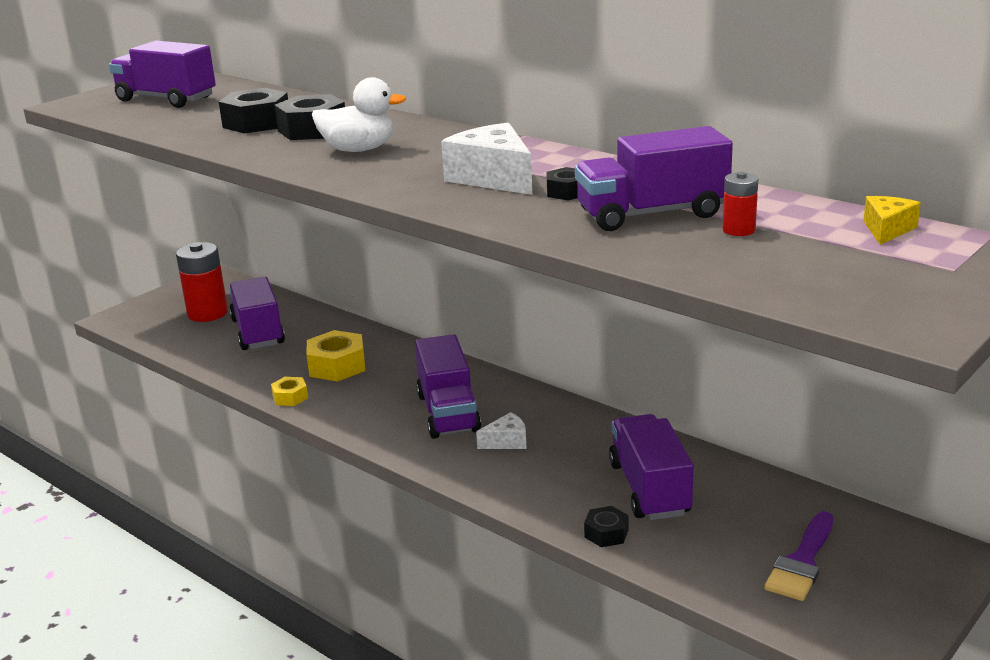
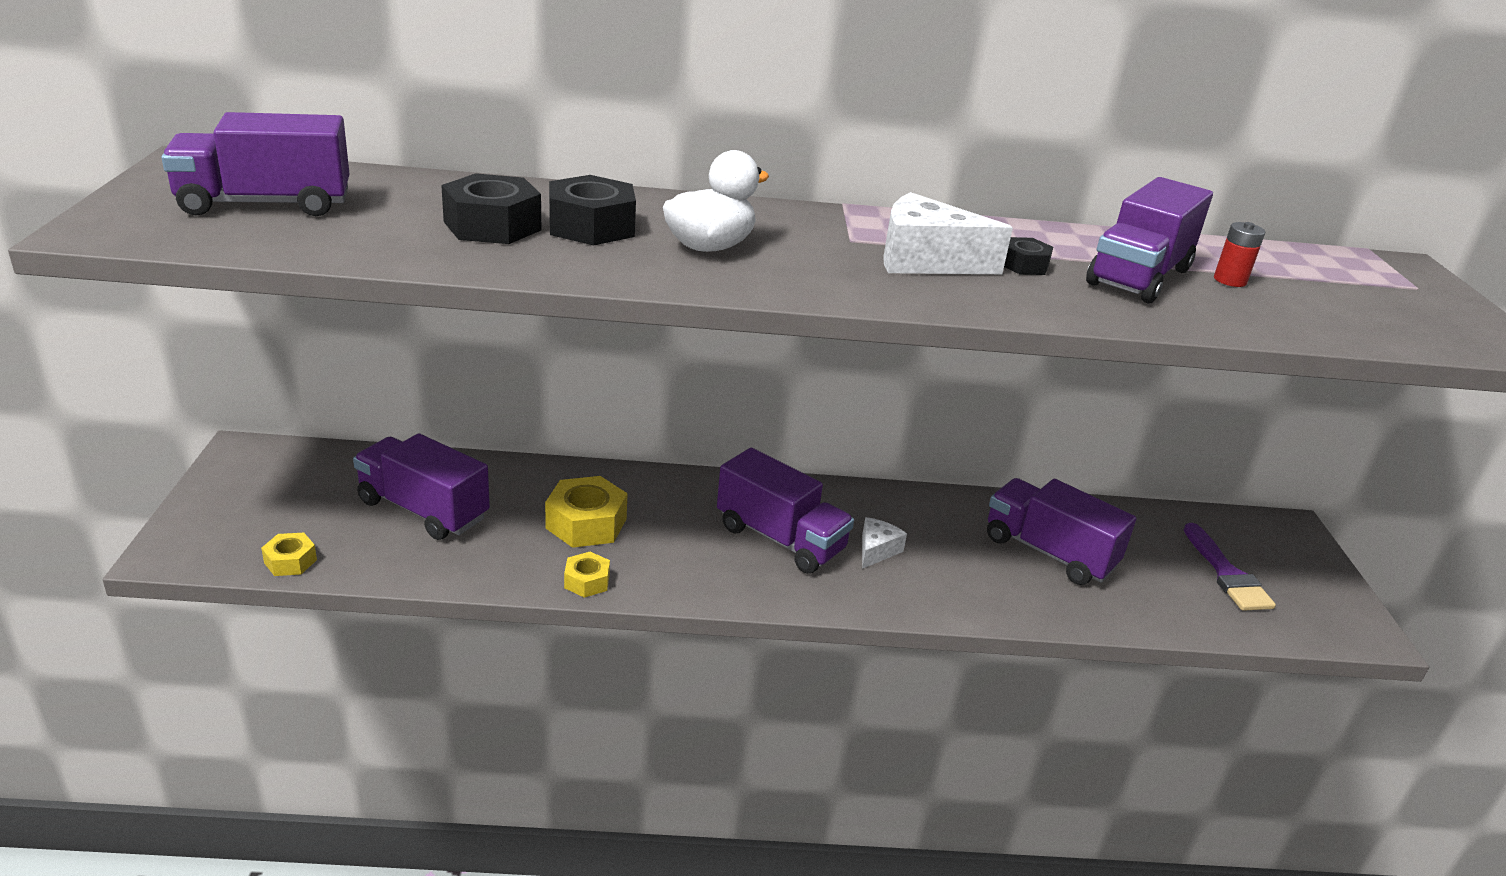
camera: 45 degrees left, 5 degrees up
(159, 339) = (290, 561): none -> yellow nut
(207, 313) = (312, 504): red battery -> none
(606, 533) = (1078, 610): black nut -> none
(887, 230) = (1311, 259): yellow cheese -> none

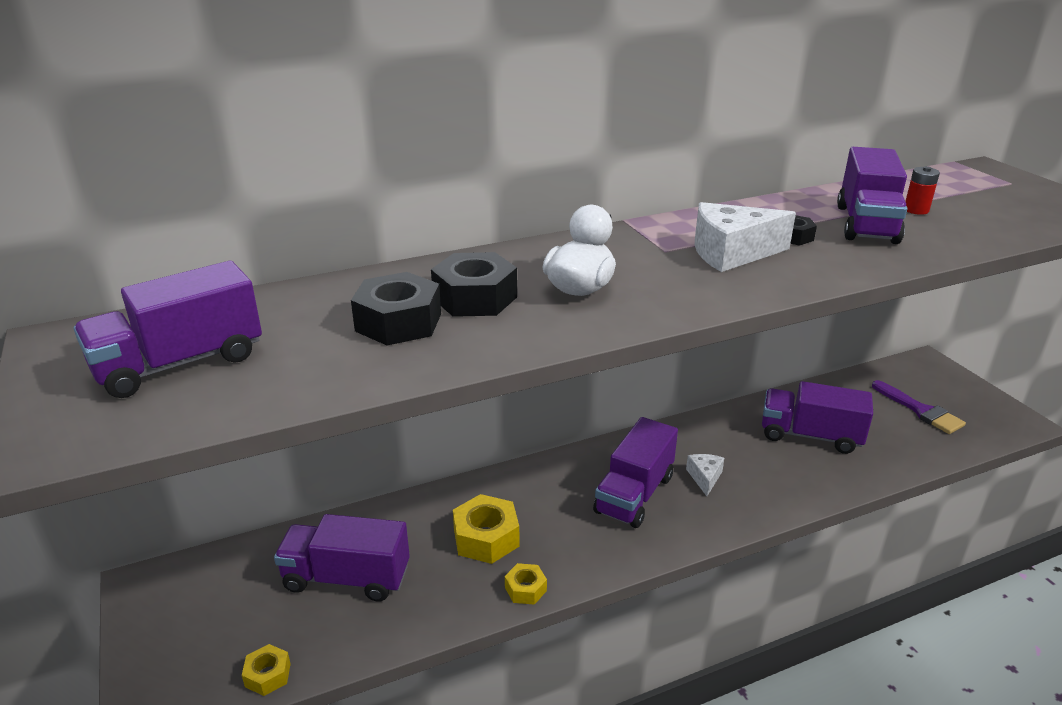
camera: 20 degrees left, 0 degrees up
(780, 539) = (634, 494): purple truck -> purple truck turned 105 degrees clockwise

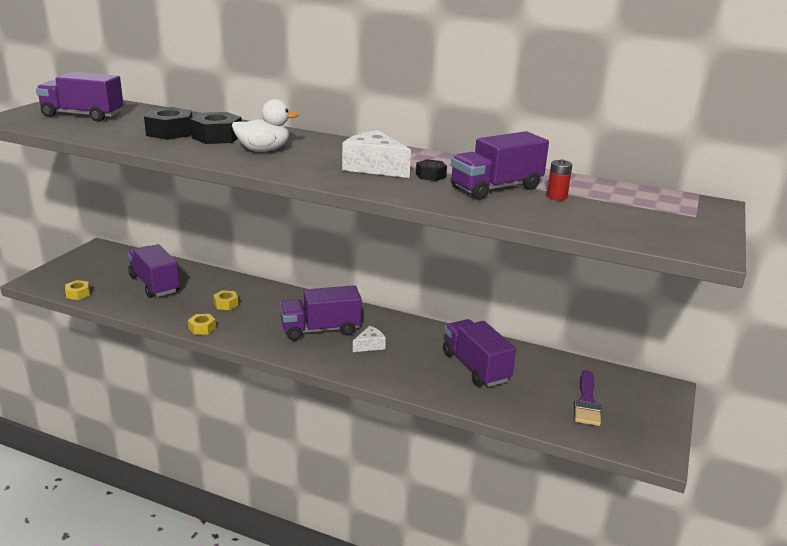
camera: 45 degrees right, 5 degrees down
(486, 538) = (226, 304): yellow nut -> yellow nut, size x0.56

